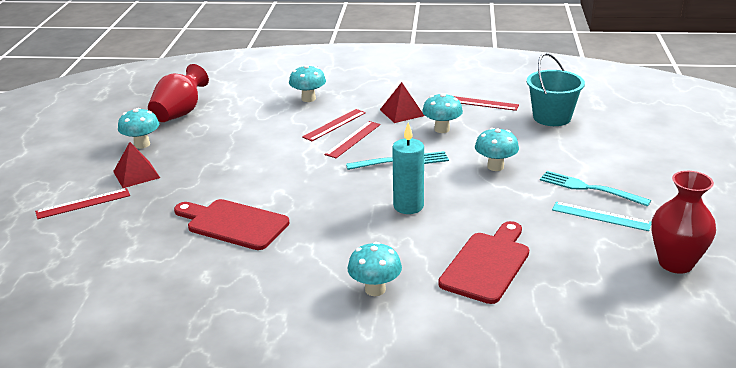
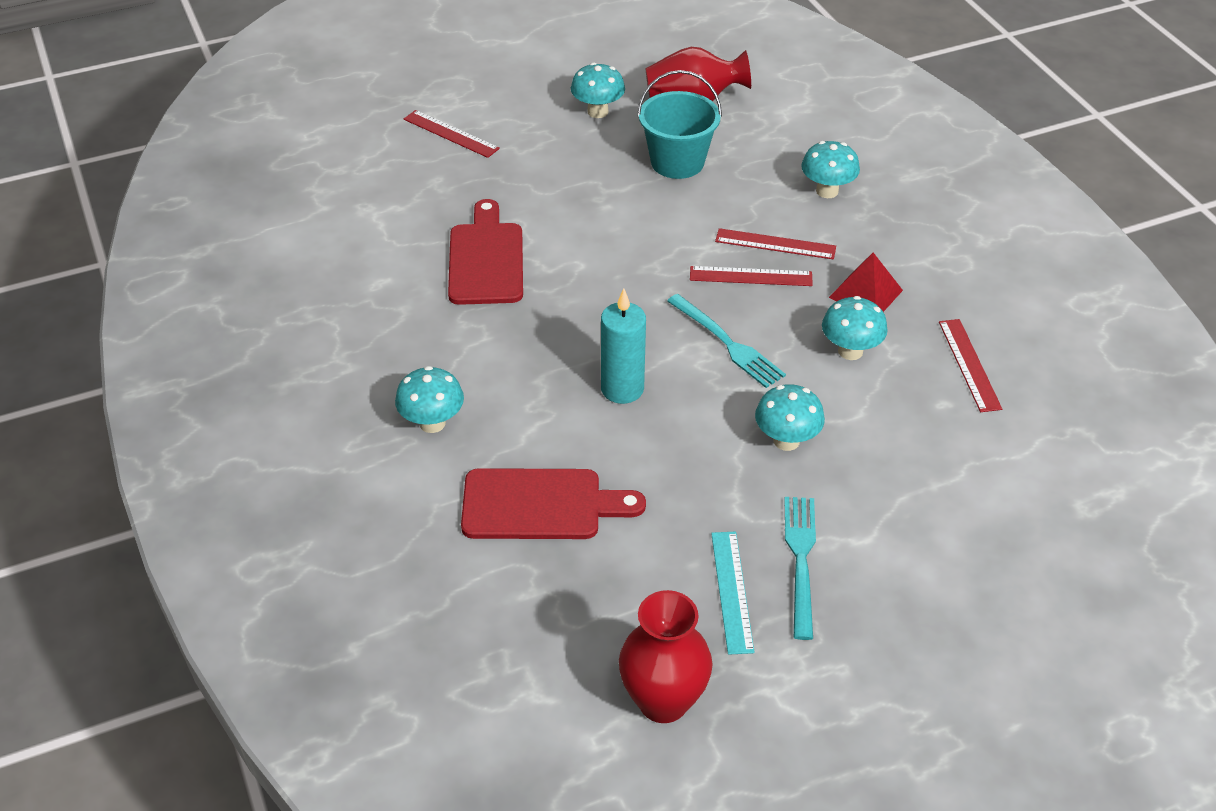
camera: 60 degrees right, 15 degrees up
(136, 174) = (532, 140): red pyramid -> none
(552, 117) = (992, 460): turquoise bucket -> turquoise bucket (677, 162)

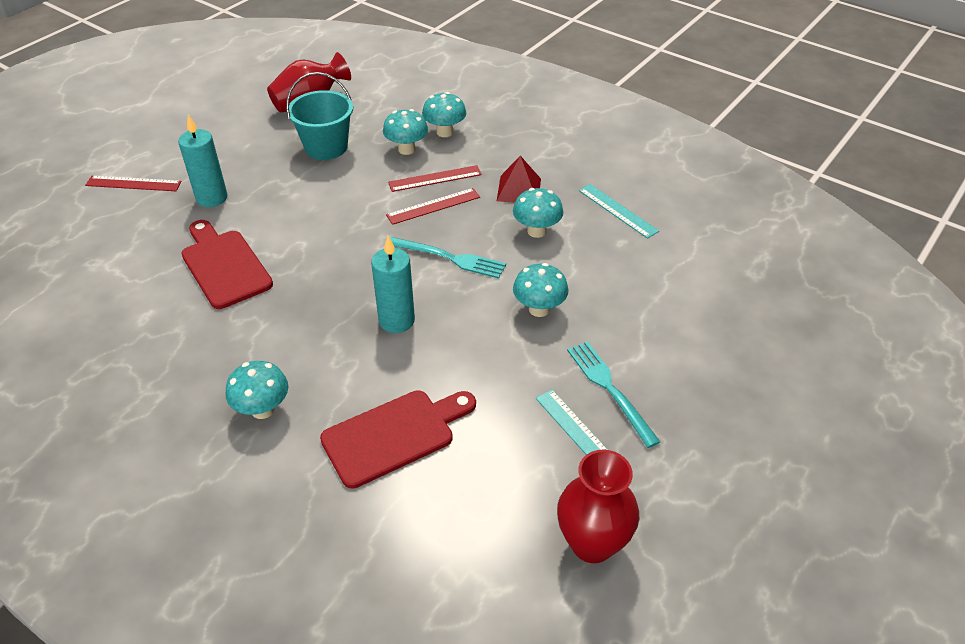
camera: 30 degrees left, 0 degrees up
(519, 179) = (212, 198): none -> turquoise candle
(597, 112) = (242, 132): turquoise mushroom -> turquoise mushroom (407, 149)
(969, 364) = (618, 210): red ruler -> turquoise ruler

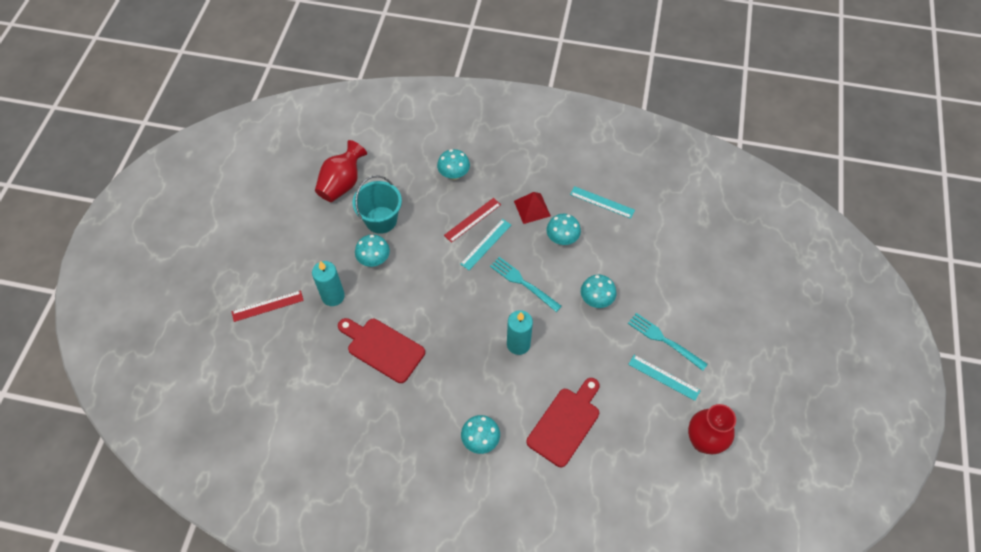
camera: 25 degrees left, 15 degrees up
(407, 149) = (438, 201): turquoise mushroom -> turquoise mushroom (374, 260)
(433, 206) = (486, 244): red ruler -> turquoise ruler
(451, 258) = (522, 282): turquoise fork -> turquoise fork turned 135 degrees counterclockwise

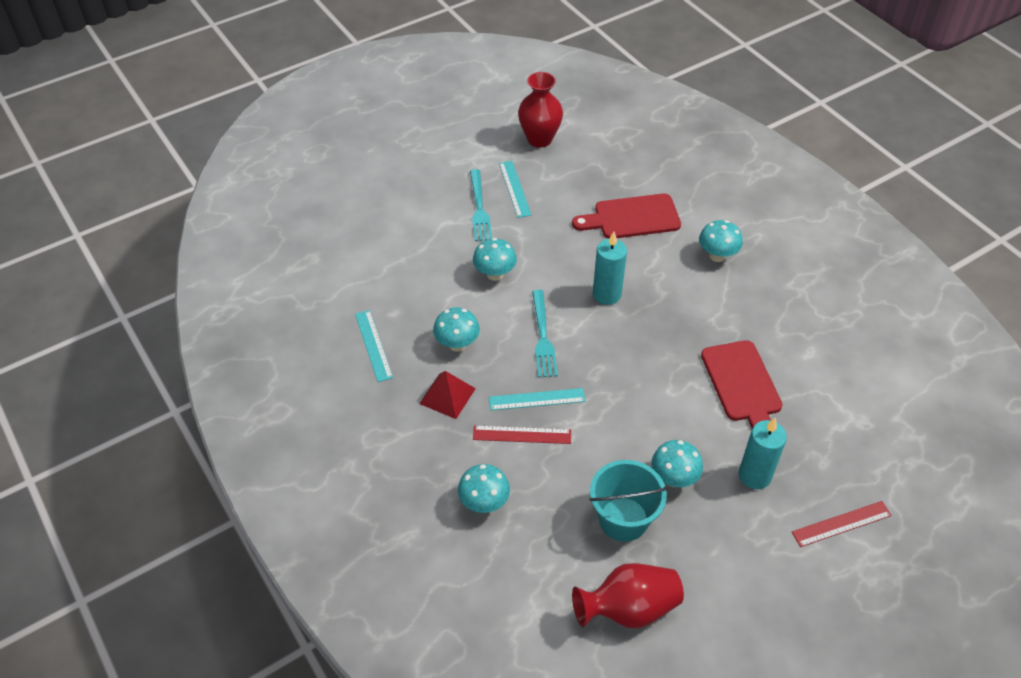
camera: 135 degrees left, 10 degrees down
(267, 306) = (841, 523): red ruler -> red ruler turned 45 degrees counterclockwise

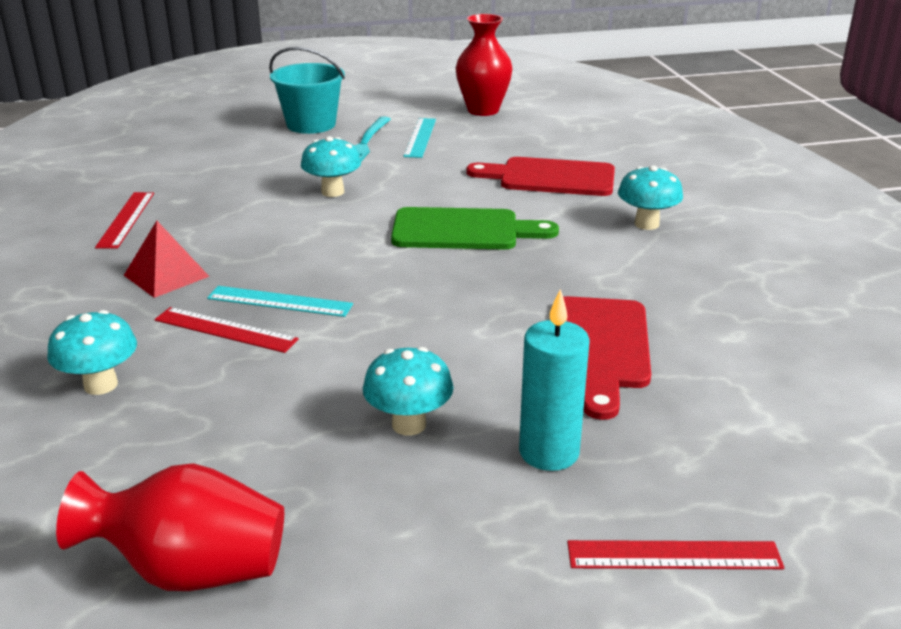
camera: 20 degrees right, 20 degrees down
(373, 345) = (126, 219): turquoise ruler -> red ruler
(457, 344) = (227, 236): turquoise mushroom -> none
(543, 338) = (342, 250): turquoise fork -> none
(607, 294) = (463, 230): turquoise candle -> green cutting board
(623, 519) = (287, 452): turquoise bucket -> turquoise bucket (311, 124)

